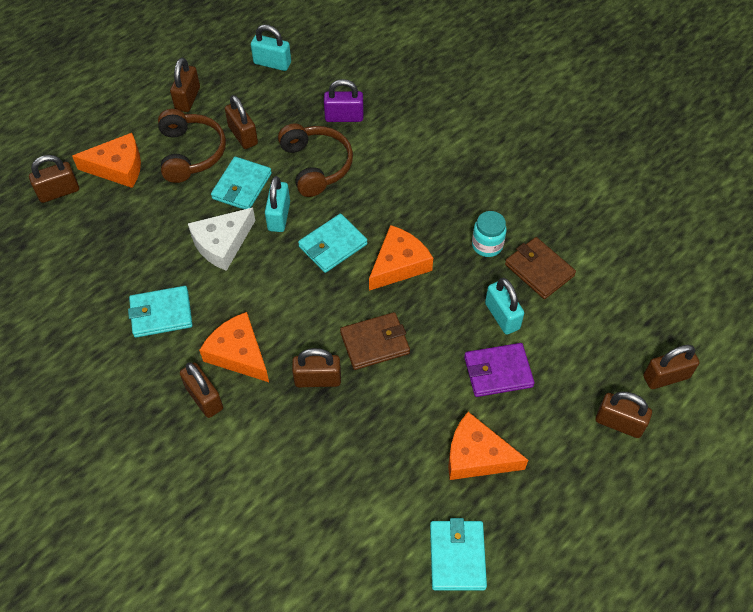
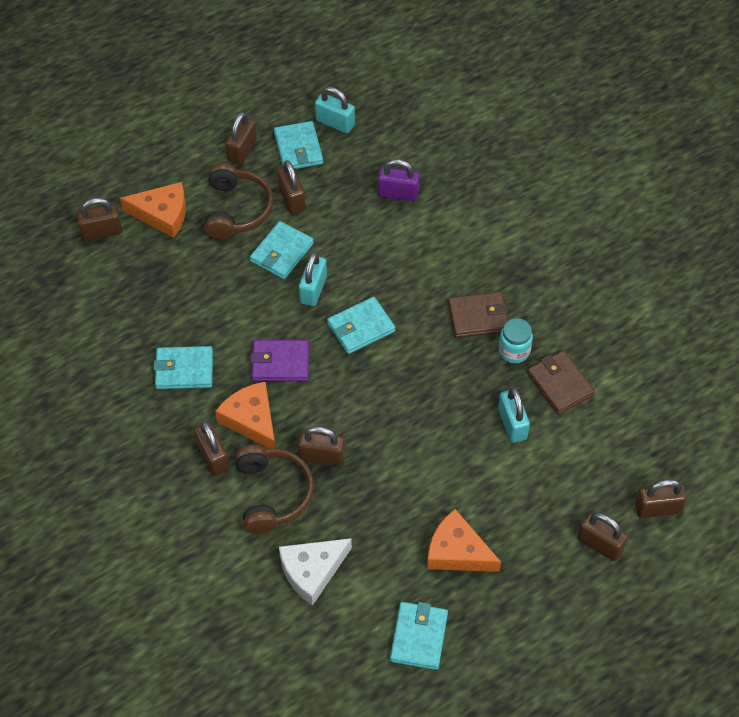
camera: 10 degrees right, 0 degrees up
(222, 243) = (253, 309): white cheese -> white cheese (312, 571)
(241, 90) = (298, 148): none -> turquoise wallet
(316, 165) = (360, 242): brown headphones -> brown headphones (272, 494)
(375, 343) = (383, 430): brown wallet -> brown wallet (478, 317)
(399, 264) = (422, 357): orange cheese -> none
(498, 372) = (495, 477): purple wallet -> purple wallet (280, 363)

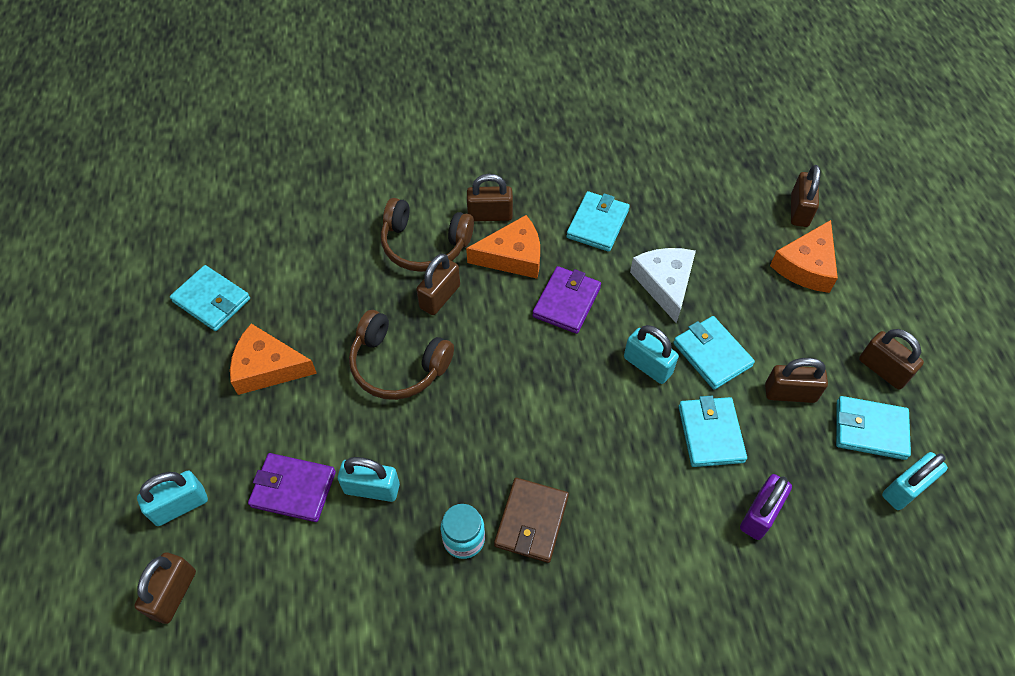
camera: 115 degrees right, 0 degrees up
(236, 210) = (790, 333): brown headphones -> brown headphones (398, 365)
(312, 571) = (330, 246): white cheese -> white cheese (665, 284)
(361, 327) = (575, 391): turquoise wallet -> turquoise wallet (710, 434)
(457, 551) = (267, 367): orange cheese -> orange cheese turned 135 degrees counterclockwise
(542, 475) = (293, 489): none -> purple wallet
(560, 384) = (391, 569): brown wallet -> none
(600, 544) = (180, 506): brown padlock -> turquoise padlock

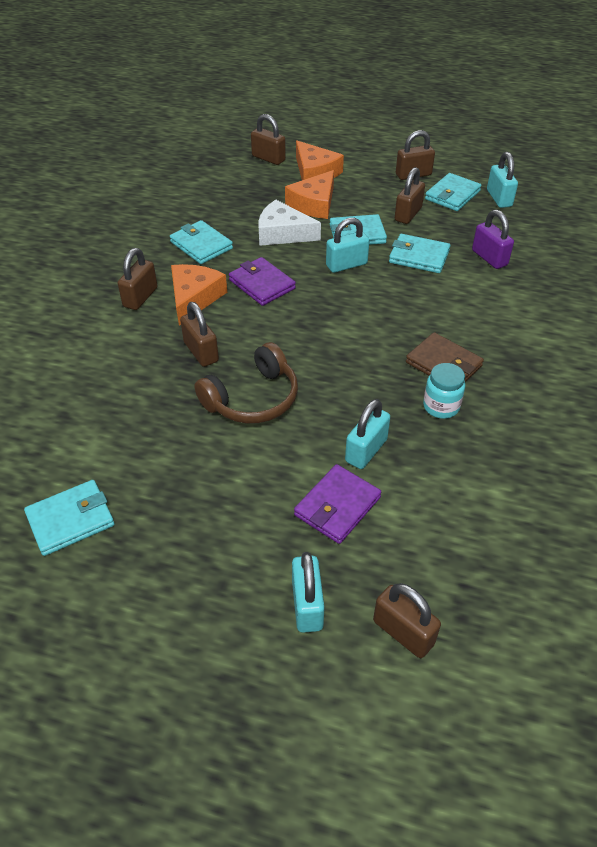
camera: 65 degrees left, 10 degrees down
(267, 367) = (190, 493): orange cheese -> orange cheese (314, 204)
(424, 245) = (137, 345): brown headphones -> none

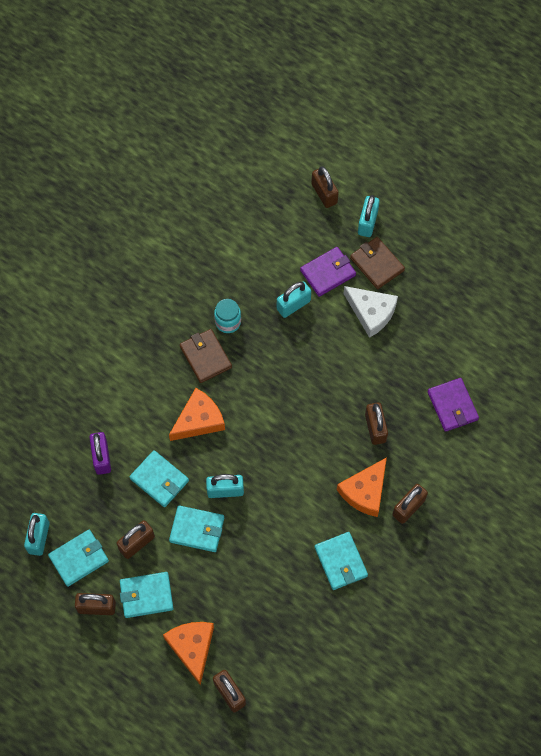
camera: 160 degrees left, 20 degrees up
(71, 520) = (487, 315): turquoise wallet -> turquoise wallet (146, 595)
(252, 398) = (351, 371): brown headphones -> none
(262, 284) = (305, 489): purple wallet -> purple wallet (452, 406)
(267, 542) = (377, 264): none -> brown wallet
(283, 233) = (262, 554): white cheese -> white cheese (371, 312)
(314, 204) = (216, 591): orange cheese -> orange cheese (199, 420)

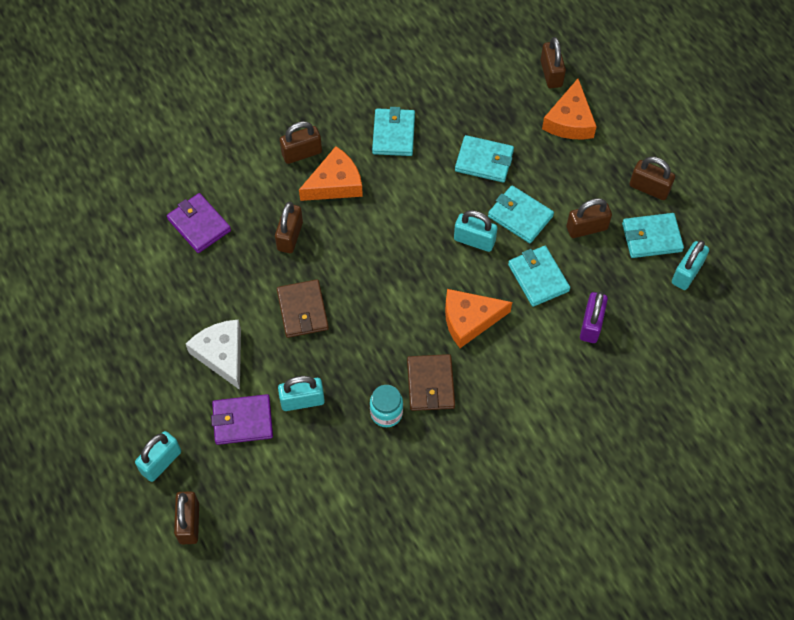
camera: 155 degrees left, 5 degrees down
(146, 595) = (595, 179): turquoise wallet -> turquoise wallet (484, 161)
(377, 264) = (182, 407): brown wallet -> brown wallet (302, 310)
(452, 406) = (199, 225): purple wallet -> purple wallet turned 45 degrees counterclockwise

